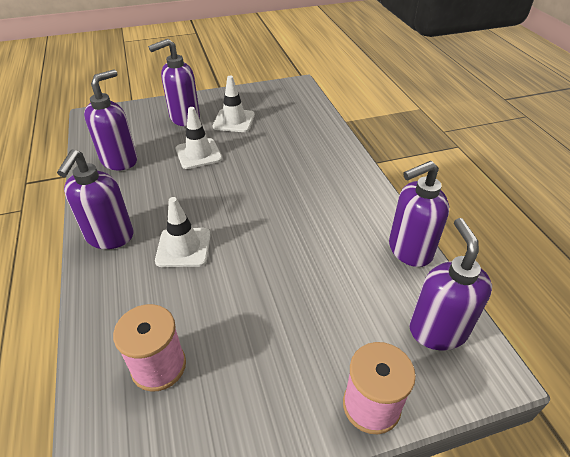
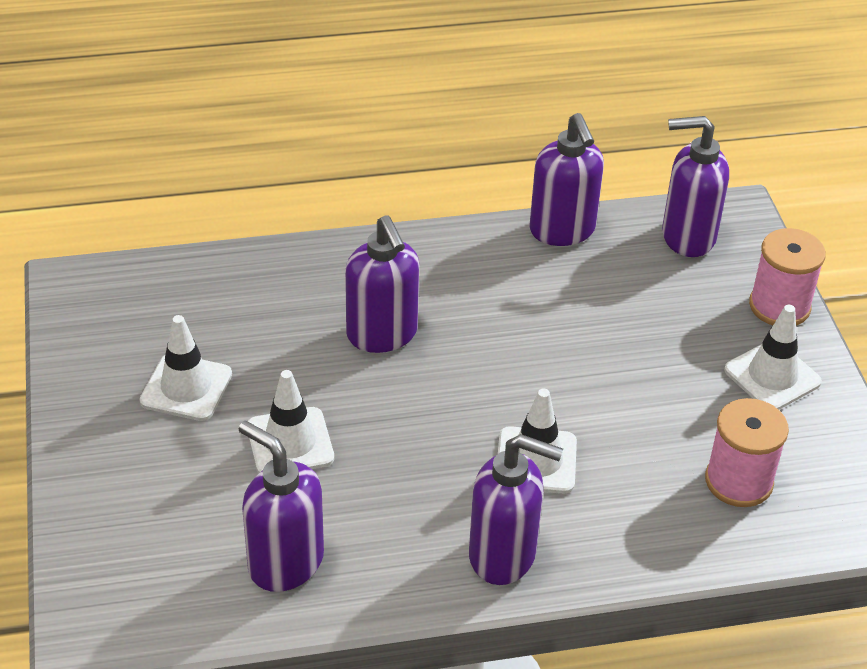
camera: 85 degrees left, 0 degrees up
(184, 118) = (152, 465): purple soap dispenser -> purple soap dispenser (382, 334)
(278, 395) = (772, 376): none -> white traffic cone

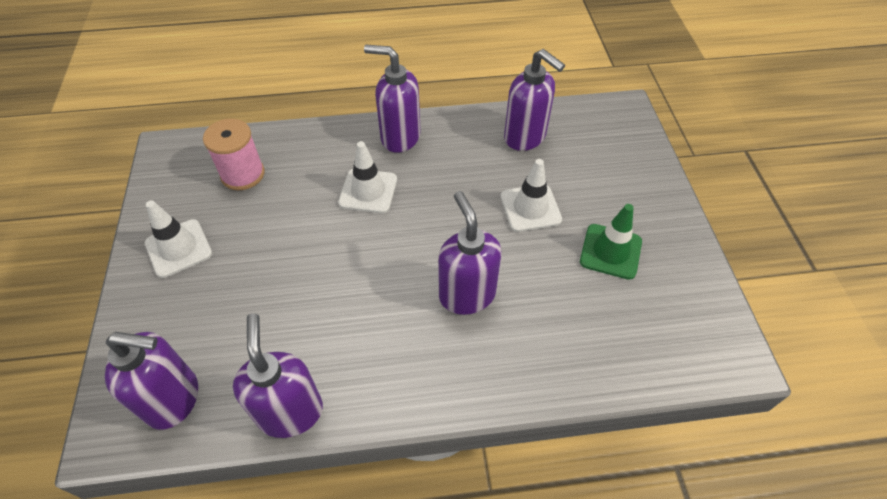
camera: 175 degrees left, 10 degrees up
(186, 388) = (610, 251): white traffic cone -> green traffic cone
(779, 306) = (135, 313): pink spool -> none

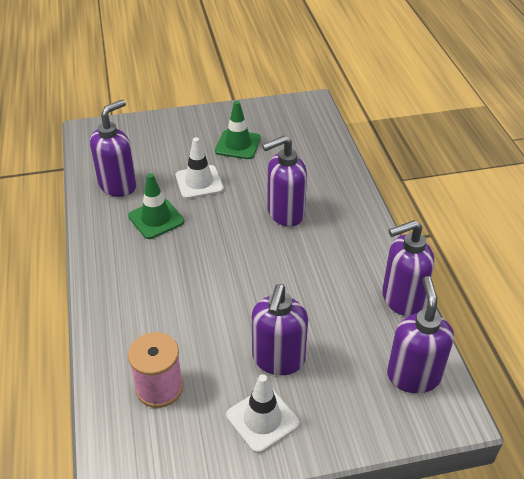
camera: 95 degrees left, 10 degrees down
(368, 191) = (182, 282): white traffic cone -> none
(400, 137) = (111, 267): purple soap dispenser -> purple soap dispenser (278, 359)
(467, 169) = (156, 219): none -> green traffic cone

